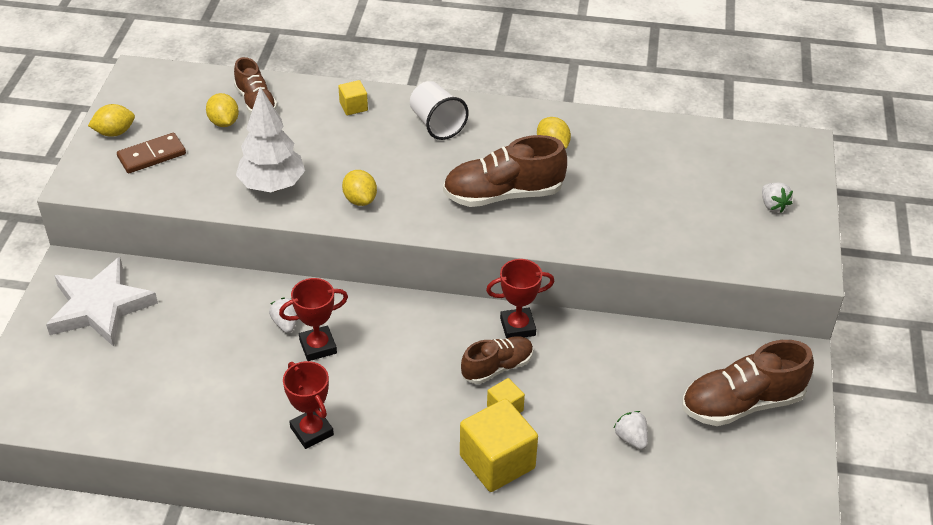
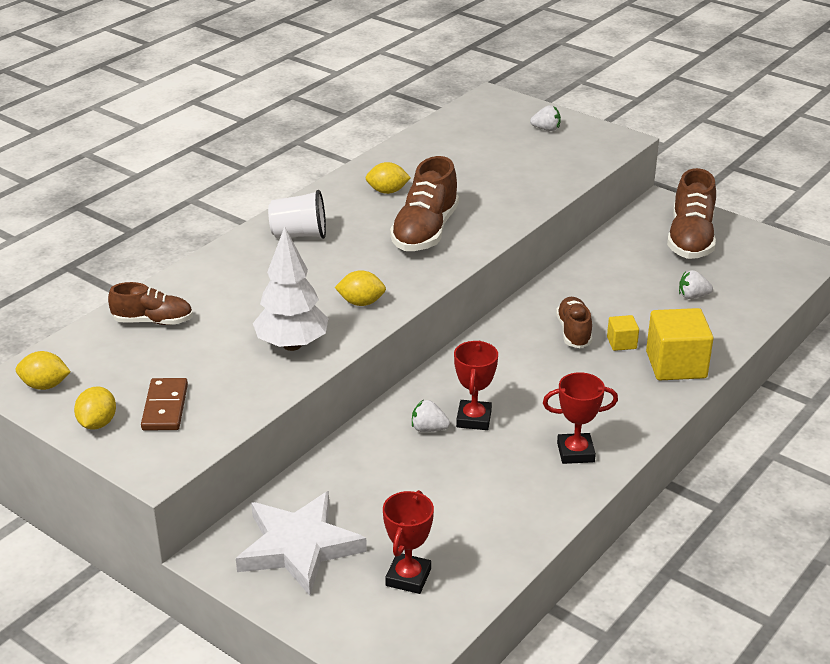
camera: 60 degrees left, 10 degrees down
(224, 122) = (162, 348): yellow lemon -> yellow lemon (45, 385)
(353, 107) = (224, 269): yellow cube -> none
(517, 327) = (535, 307): red trophy -> red trophy (408, 577)

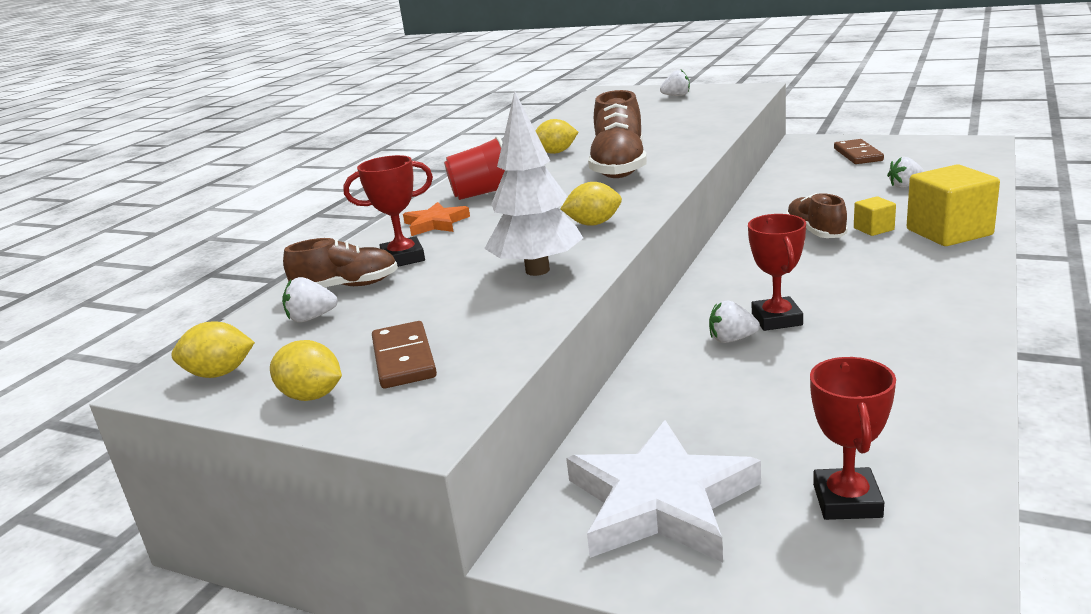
camera: 10 degrees left, 10 degrees down
(97, 423) = (312, 396): yellow lemon -> yellow lemon turned 60 degrees counterclockwise
(118, 348) = (311, 318): none -> white strawberry
(245, 263) = (436, 223): none -> orange star
(299, 235) = (483, 194): white cup -> red cup
(575, 452) = (925, 321): red trophy -> red trophy (403, 258)
(690, 239) = (858, 155): brown shoe -> brown domino

